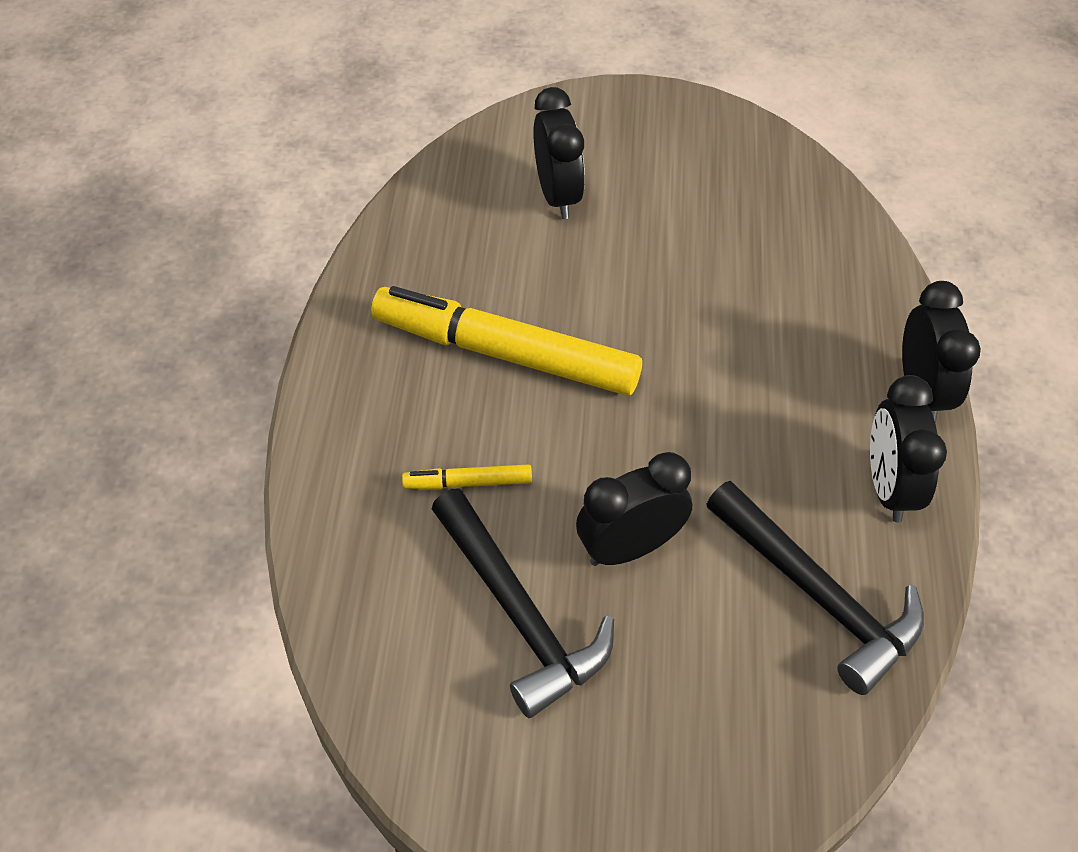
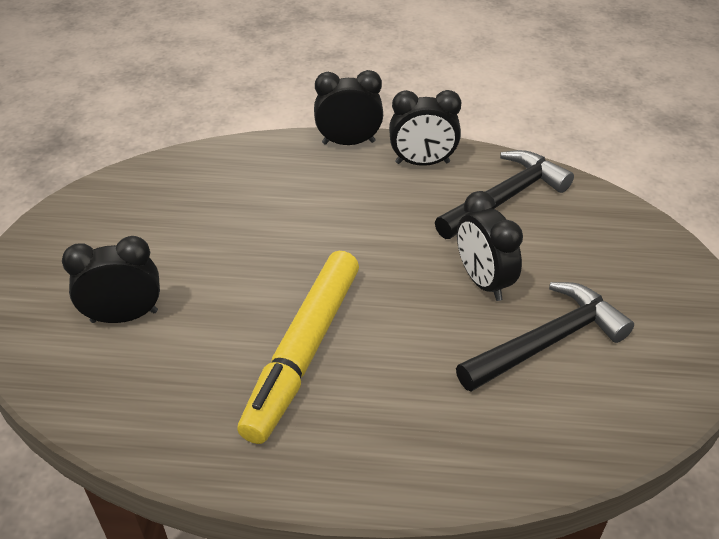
camera: 90 degrees left, 10 degrees down
(468, 483) = (436, 374): yellow marker -> none

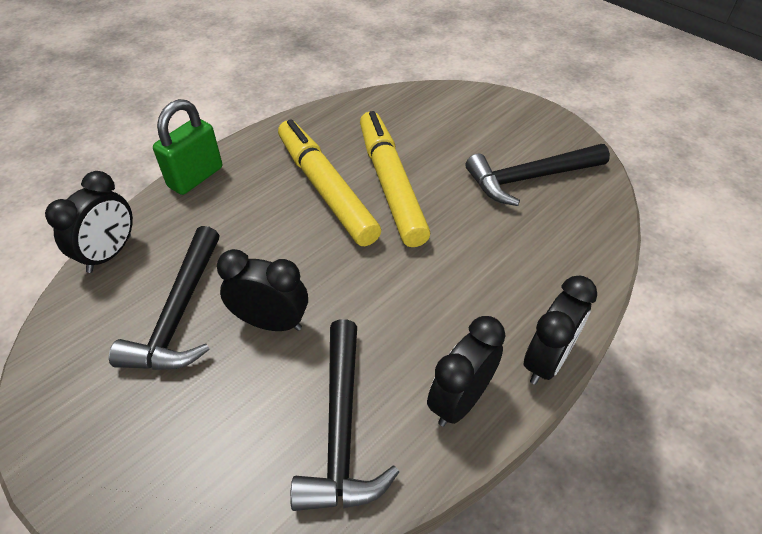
camera: 130 degrees right, 5 degrees up
(124, 316) = (441, 134): black clock -> black clock (110, 254)
(150, 223) = (529, 178): none -> black hammer
(248, 308) = (390, 185): none -> yellow marker
(402, 484) = (195, 177): none -> green padlock

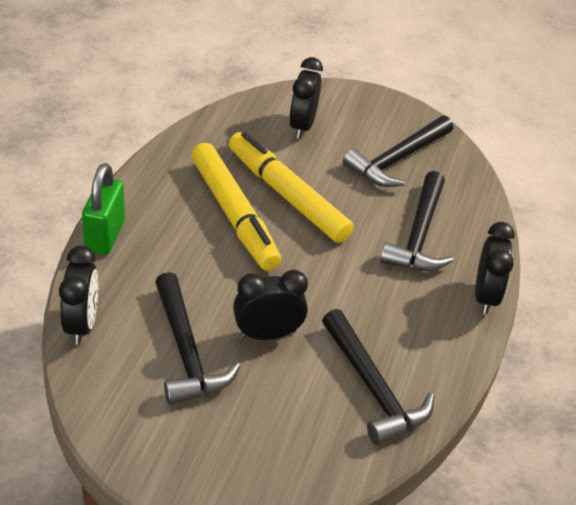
camera: 30 degrees left, 5 degrees down
(326, 189) = (234, 214): yellow marker -> yellow marker turned 150 degrees counterclockwise
(460, 400) = (442, 342): black clock -> black clock (302, 126)
(506, 264) = (419, 235): none -> black hammer

